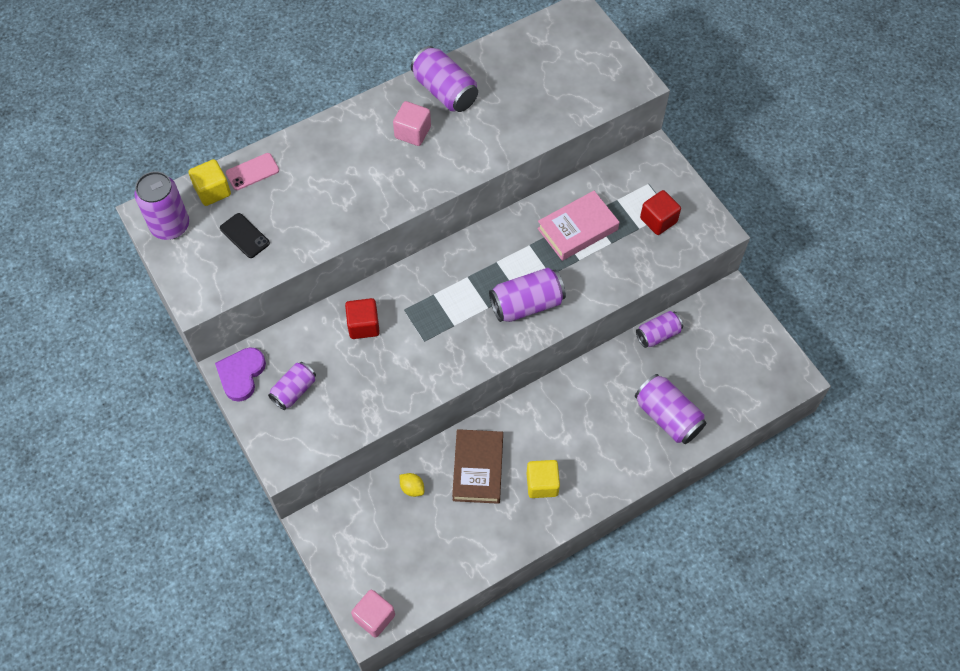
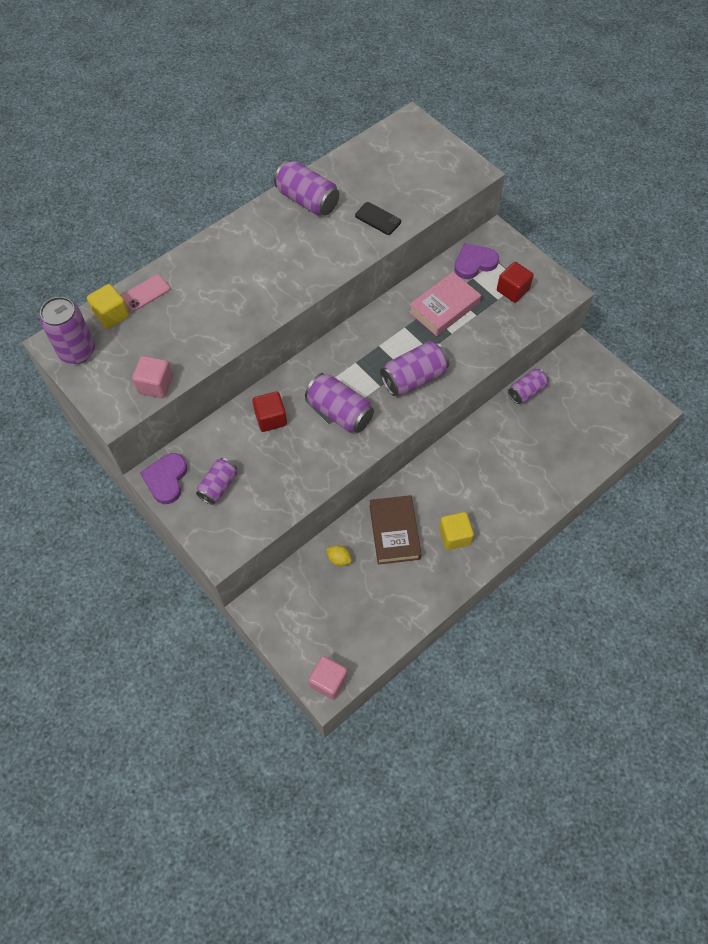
camera: 10 degrees left, 0 degrees up
(244, 236) = (149, 350): black phone -> black phone (378, 219)
(412, 132) = (286, 239): pink cube -> pink cube (155, 385)
(622, 182) = (474, 263): none -> purple heart
(667, 416) = (551, 460): purple can -> purple can (339, 412)

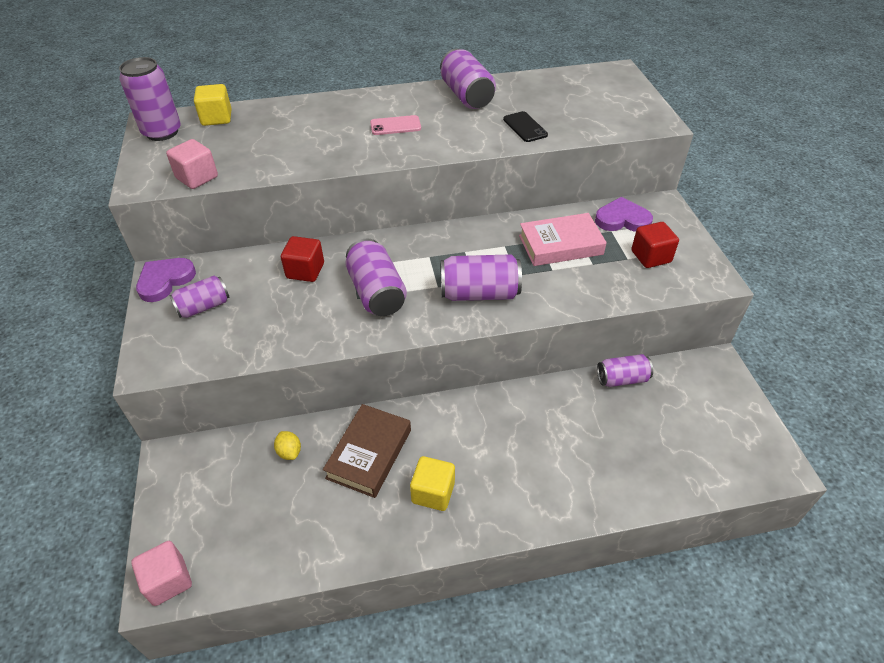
camera: 30 degrees right, 15 degrees down
(145, 293) = (260, 113): pink phone -> pink phone (395, 126)

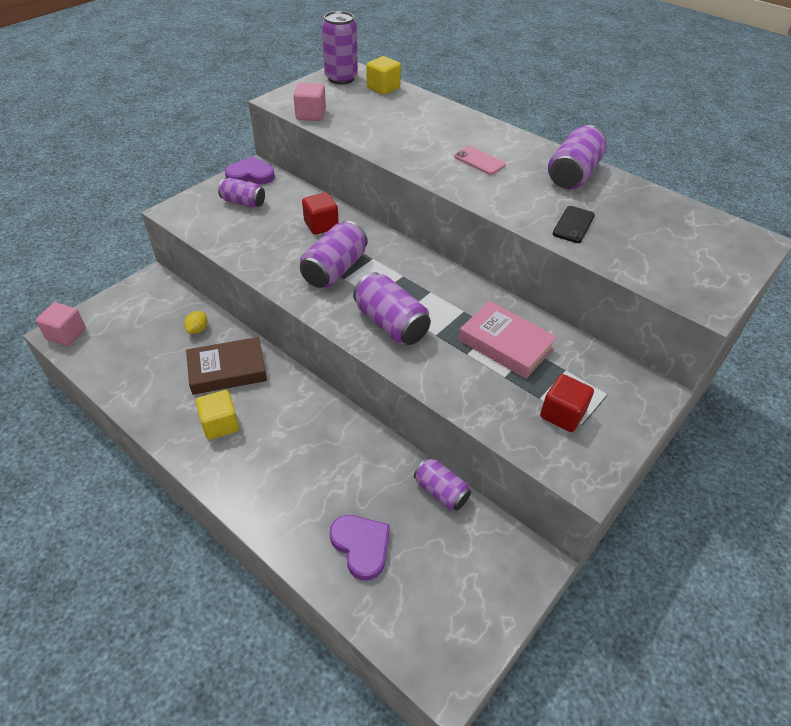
camera: 50 degrees right, 0 degrees up
(622, 219) = (592, 370): purple heart -> purple heart (361, 546)

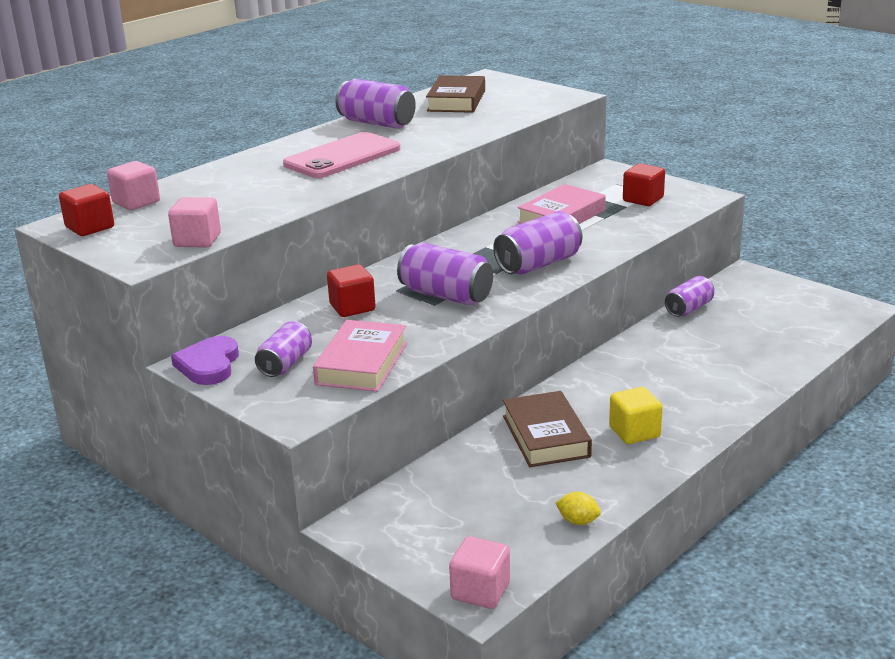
camera: 85 degrees left, 20 degrees down
(198, 329) = (469, 468): yellow lemon -> yellow lemon (578, 521)
(234, 233) = (362, 363): none -> pink book
(341, 78) = (90, 227): purple can -> red cube
(361, 546) = (760, 344): purple heart -> none
(383, 88) = (136, 202): yellow cube -> pink cube
(479, 161) = (342, 157): pink phone -> pink phone, size x2.00
(573, 225) = (464, 126): black phone -> none
(657, 219) = (456, 101): none -> brown book

